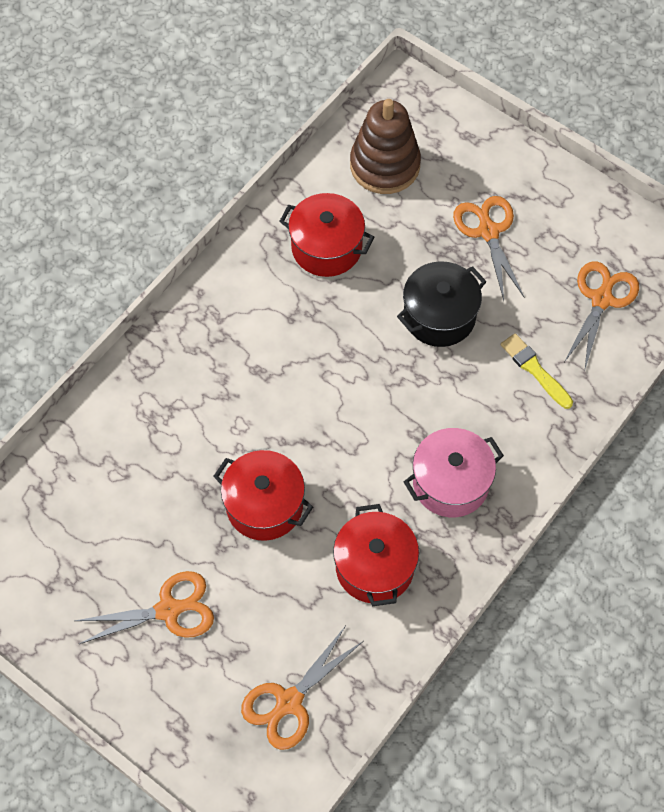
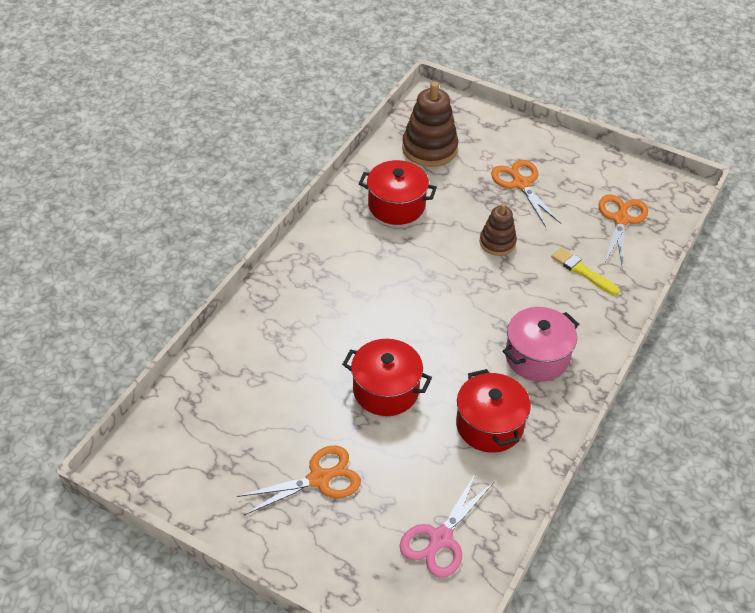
camera: 10 degrees left, 15 degrees down
(289, 702) = (440, 538): orange scissors -> pink scissors
(439, 316) = (497, 242): black pot -> brown stacking toy

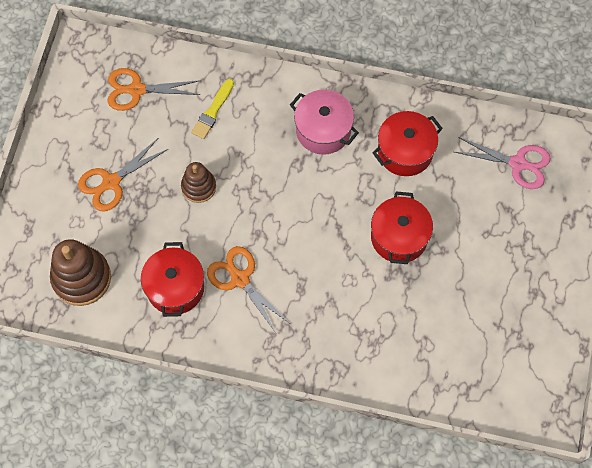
camera: 105 degrees left, 20 degrees up
(319, 479) = (501, 262): orange scissors -> orange scissors (240, 279)

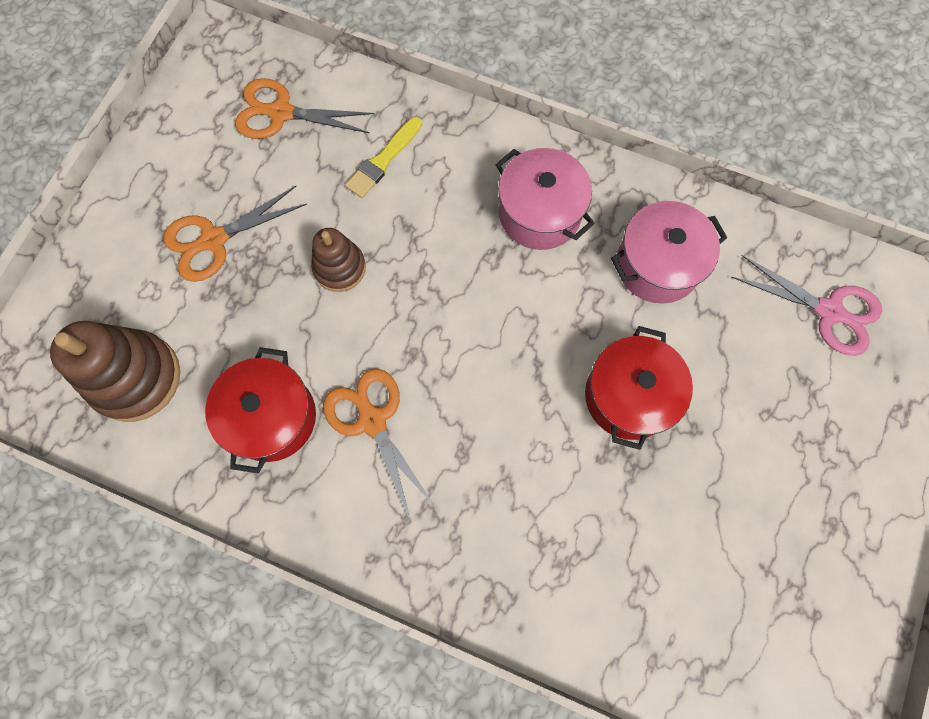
camera: 10 degrees right, 5 degrees up
(405, 152) = (657, 265): red pot -> pink pot

